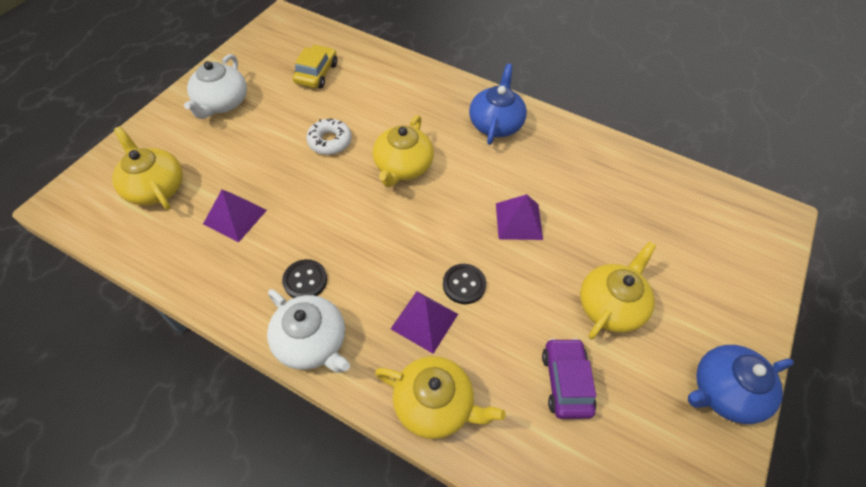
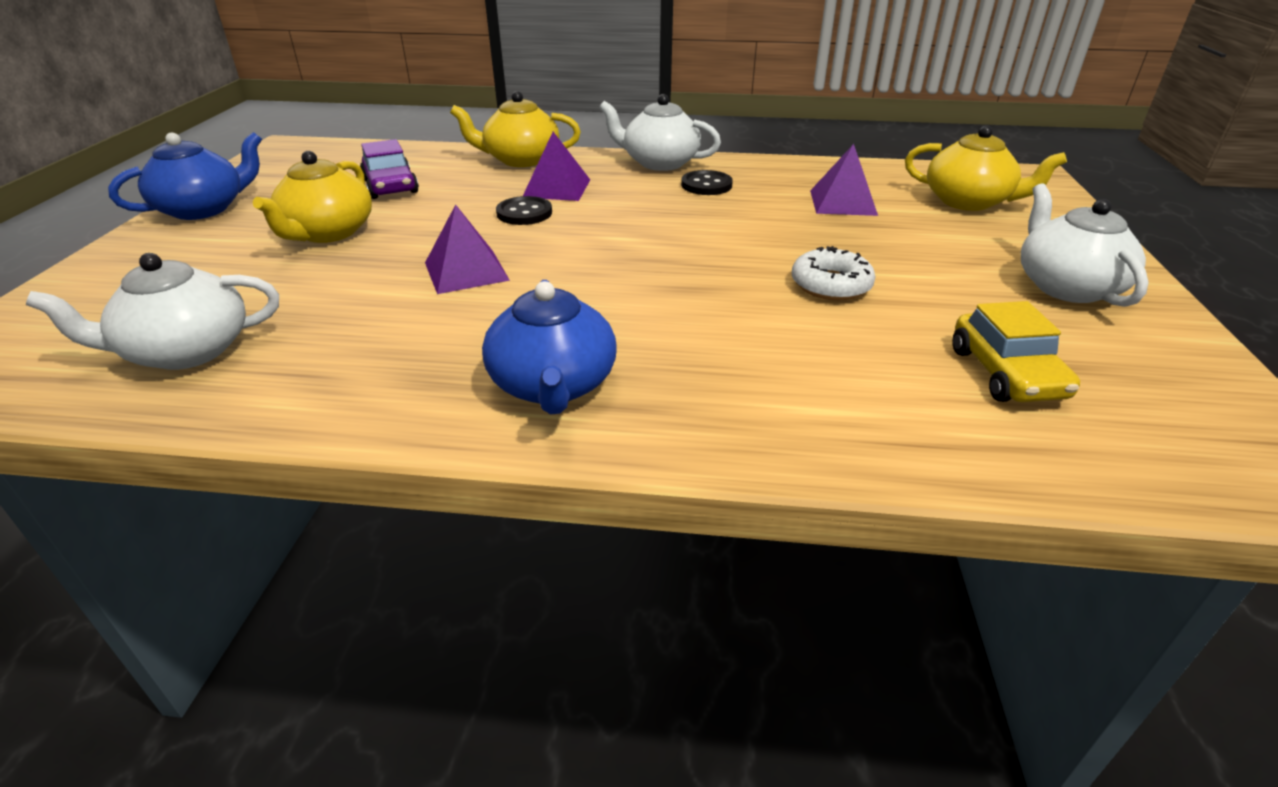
camera: 160 degrees right, 20 degrees down
(402, 167) = (685, 284): yellow teapot -> none
(663, 198) = (186, 351): none -> white teapot

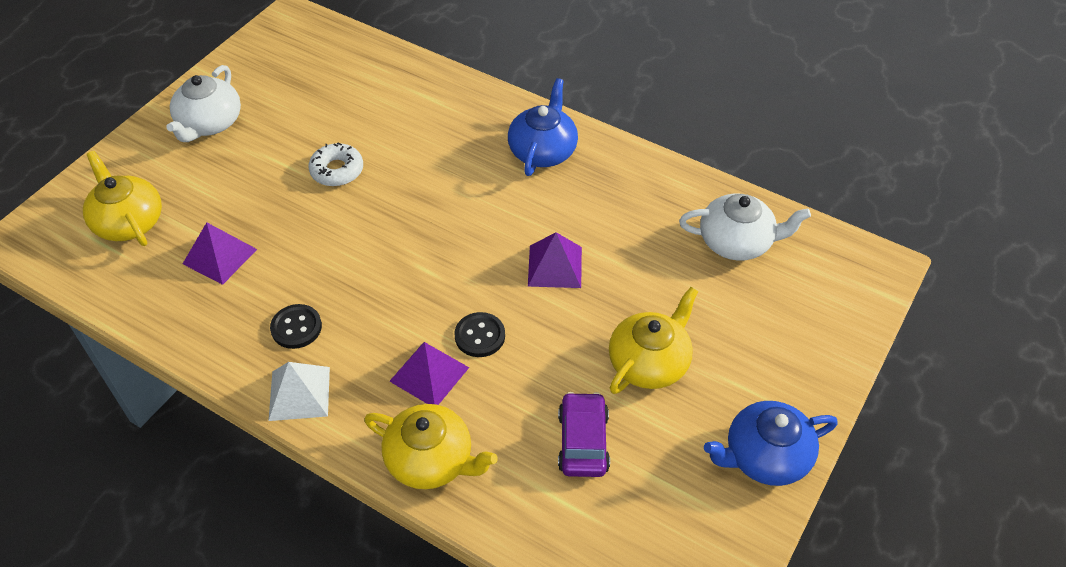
camera: 155 degrees left, 15 degrees up
(659, 163) = (299, 393): white teapot -> white pyramid
(1006, 373) = (327, 87): yellow car -> none

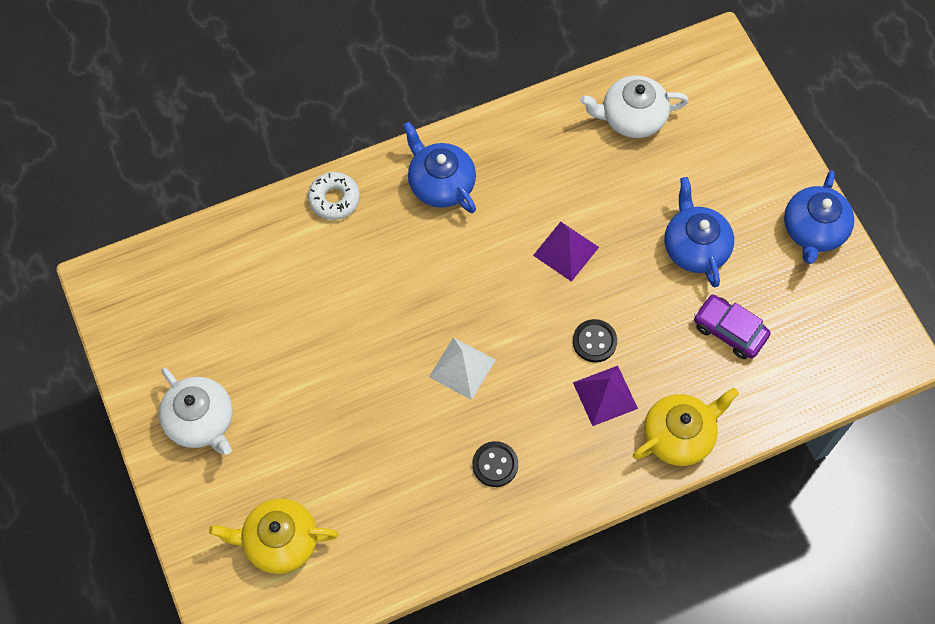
camera: 55 degrees left, 15 degrees up
(220, 256) = (375, 486): purple pyramid -> none
(299, 393) = (560, 493): white pyramid -> white pyramid (462, 368)
(337, 170) = (343, 348): white donut -> white donut (334, 199)
(649, 362) = (695, 247): yellow teapot -> blue teapot
(737, 242) = (632, 117): white teapot -> white teapot turned 135 degrees counterclockwise

